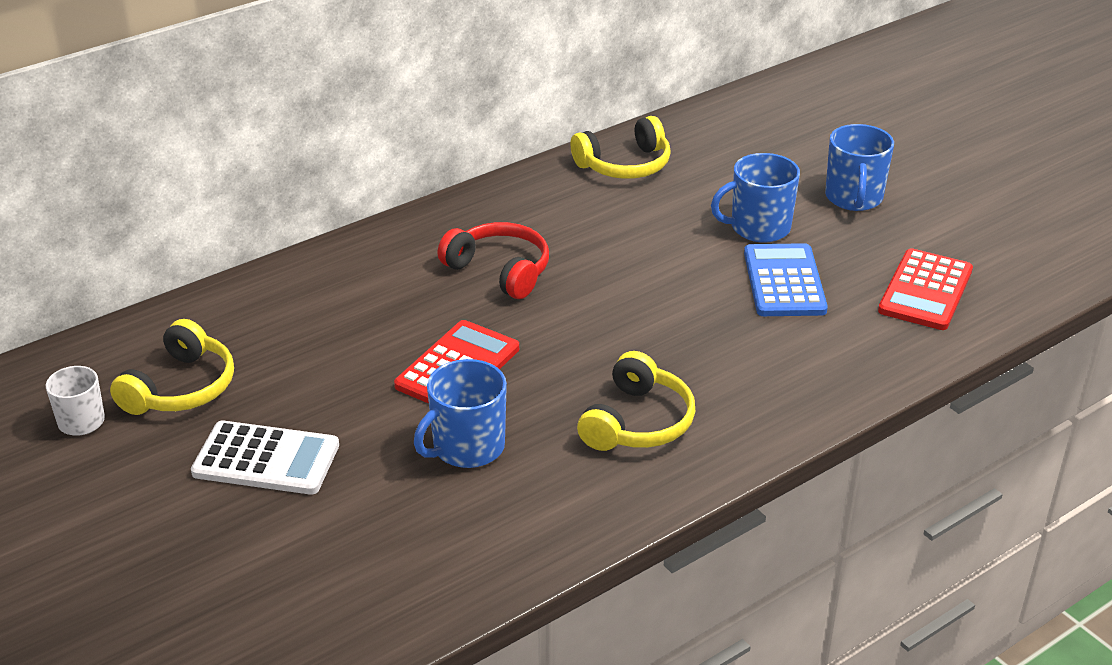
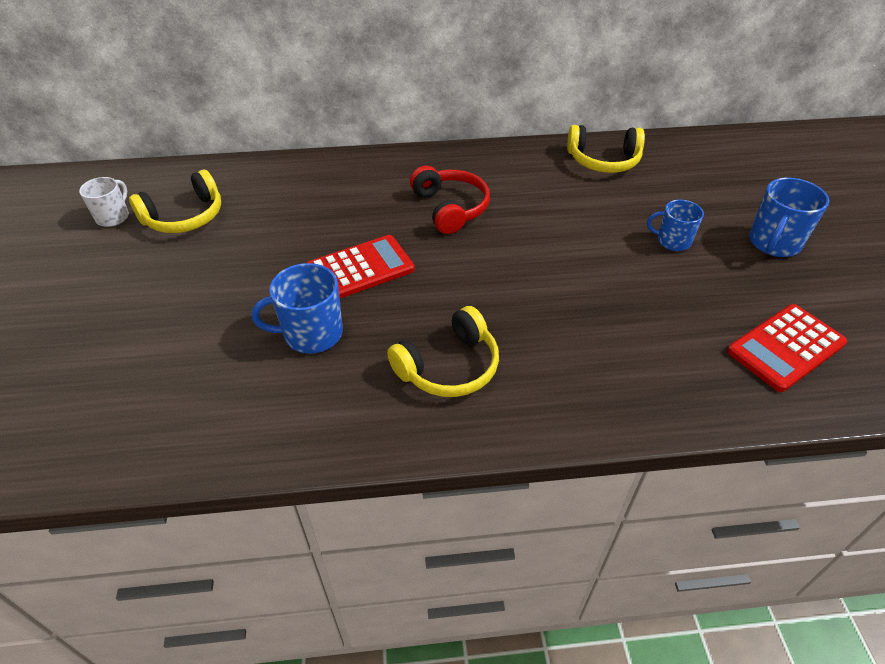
camera: 30 degrees right, 10 degrees up
(266, 459) = (182, 287): white calculator -> none
(758, 228) = (672, 241): blue mug -> blue mug, size x0.66
(784, 281) = (661, 293): blue calculator -> none

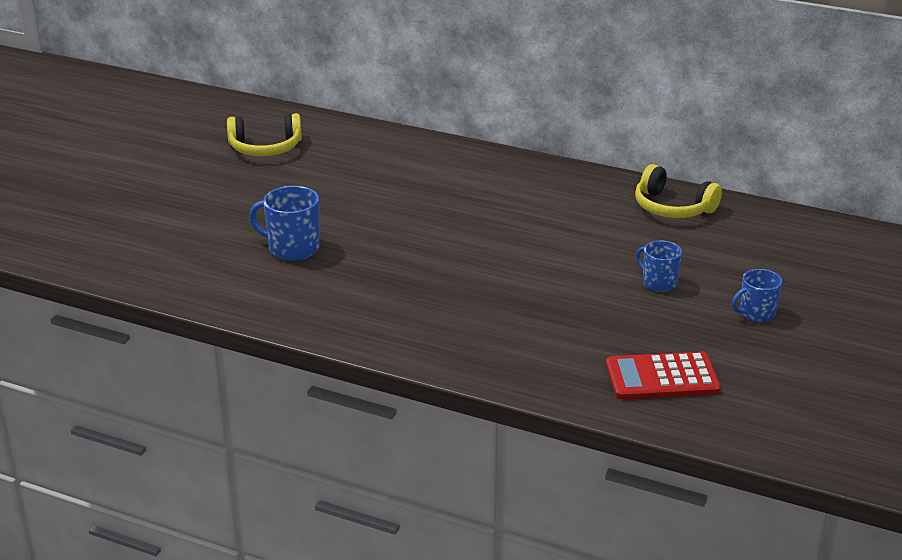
camera: 30 degrees right, 15 degrees down
(113, 217) = (213, 133): white mug -> none
(360, 269) = (367, 221): red calculator -> none
(449, 366) = (373, 299): yellow headphones -> none
(450, 208) = (485, 202): red headphones -> none
(774, 243) = (756, 313): blue mug -> blue mug, size x0.66

